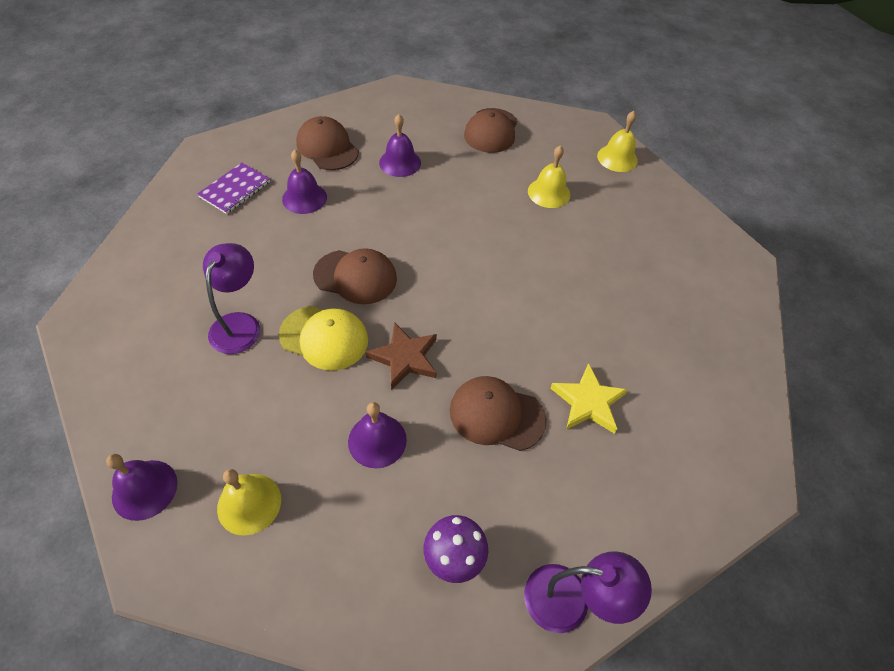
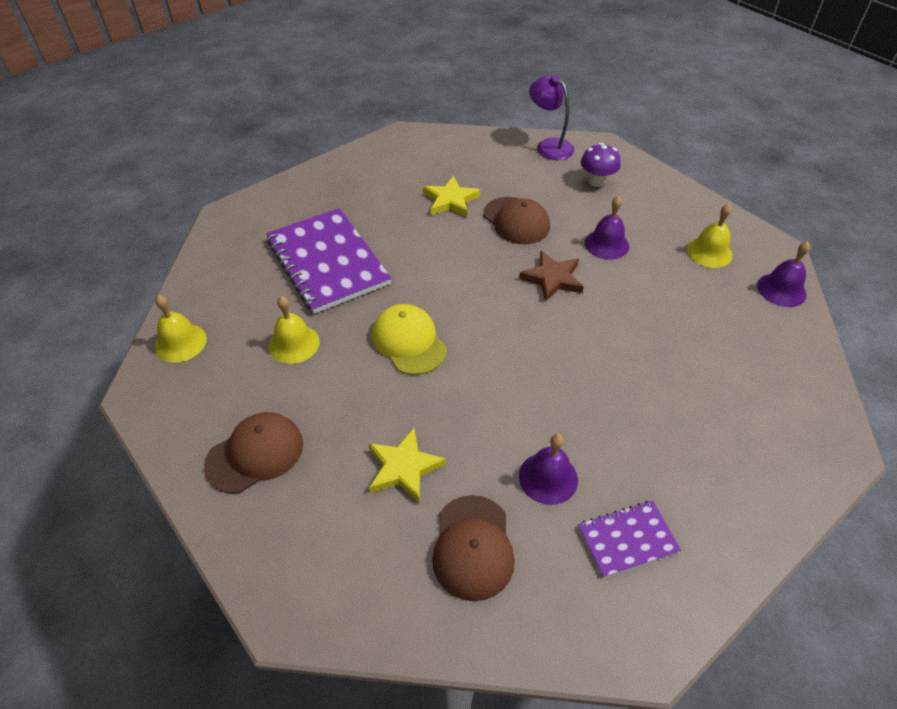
camera: 140 degrees left, 5 degrees down
(239, 324) = (677, 368): purple lamp -> none
(324, 337) = (608, 322): yellow cap -> yellow cap (409, 342)
(355, 277) = (549, 358): brown cap -> none
(400, 162) = (403, 468): purple bell -> yellow star
(608, 263) = (328, 262): none -> purple notebook

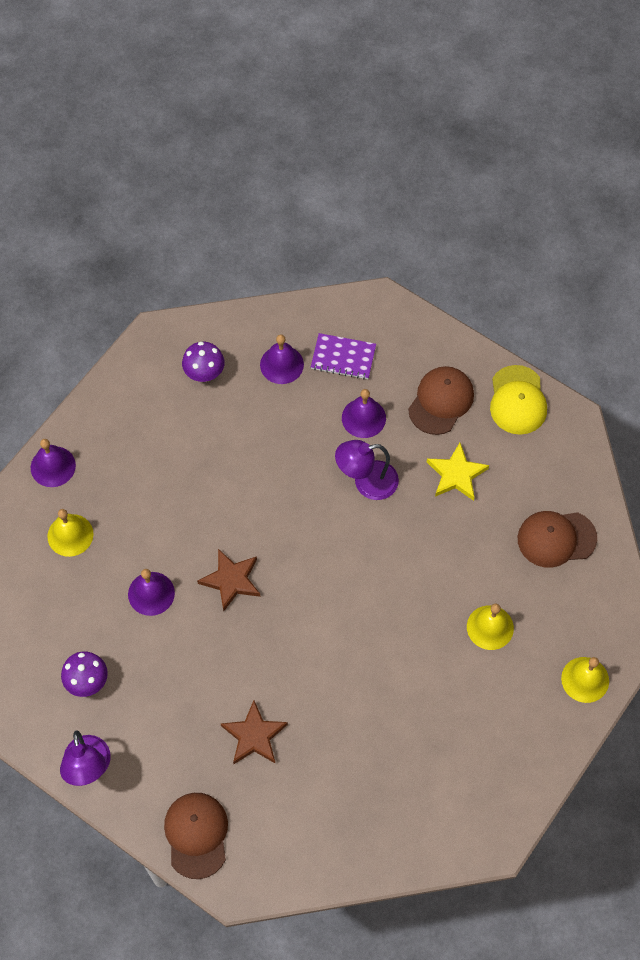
camera: 150 degrees left, 15 degrees up
(328, 262) = (420, 711): purple notebook -> none
(409, 342) = (395, 579): yellow cap -> yellow cap (517, 400)
(450, 200) = (254, 736): yellow star -> brown star
(495, 412) = (366, 482): none -> purple lamp
(516, 221) = (210, 669): brown cap -> brown cap (196, 835)
(686, 491) = (281, 364): none -> purple bell
(751, 436) = (204, 373): none -> purple mushroom

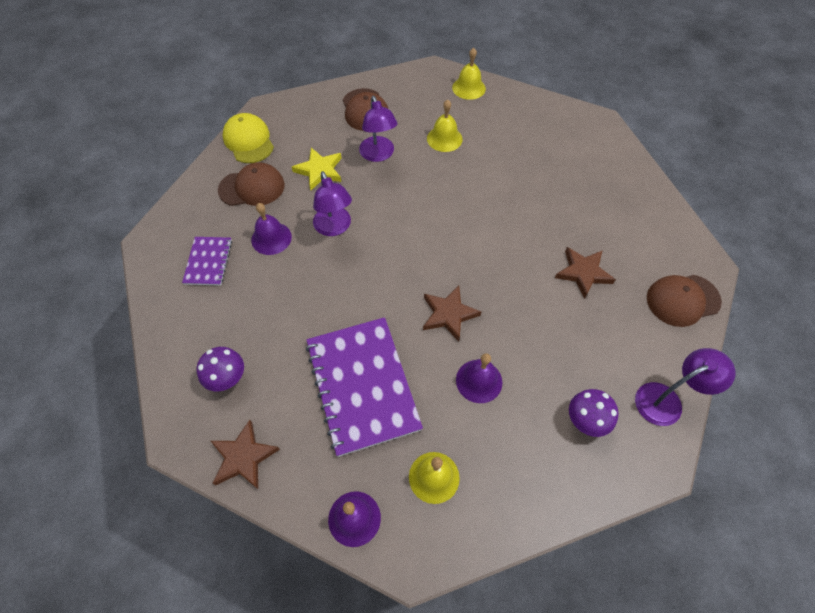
camera: 100 degrees left, 5 degrees down
(126, 385) = (243, 457): none -> brown star
(171, 488) = (362, 385): none -> purple notebook
(281, 364) = (216, 310): purple bell -> none
(441, 401) = (252, 187): brown cap -> brown cap turned 150 degrees clockwise
(472, 544) = (378, 155): none -> purple lamp
(517, 400) = (248, 141): yellow cap -> yellow cap turned 105 degrees counterclockwise

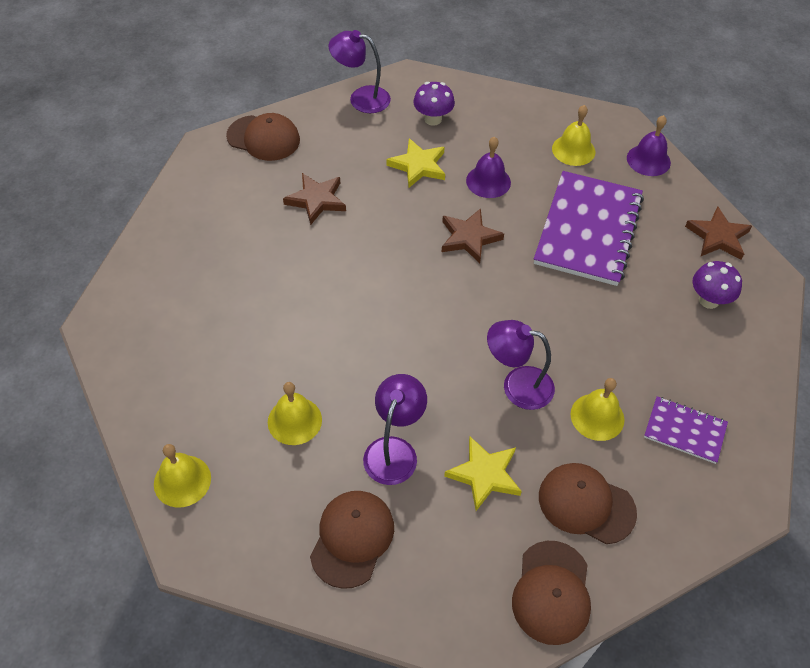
camera: 145 degrees left, 5 degrees down
(208, 262) = (684, 431): purple notebook -> purple notebook turned 75 degrees clockwise
(248, 141) = (552, 592): yellow cap -> brown cap
(271, 238) = (597, 416): purple bell -> yellow bell
(334, 228) = (517, 385): purple lamp -> purple lamp turned 90 degrees counterclockwise
(546, 357) = (418, 166): none -> yellow star

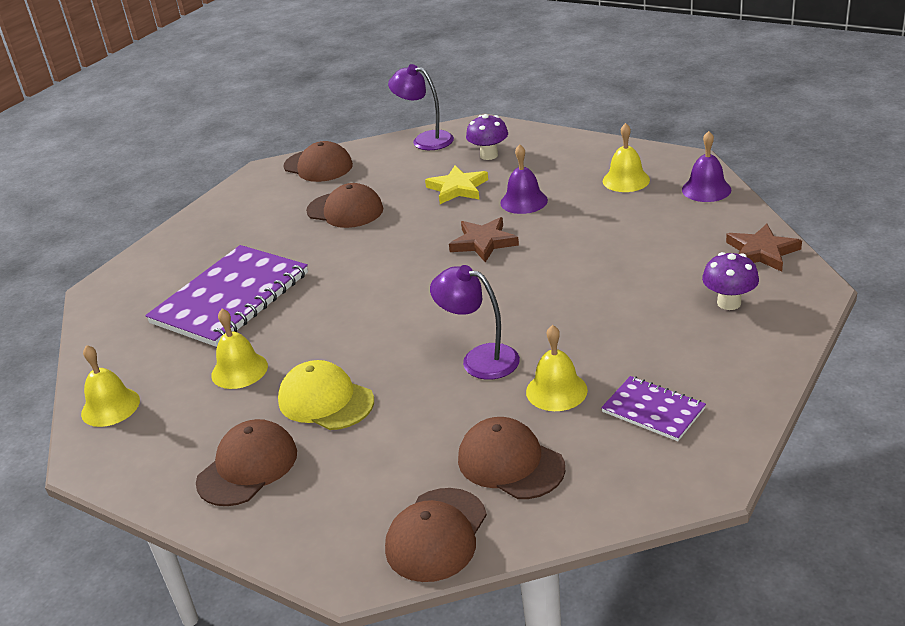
camera: 20 degrees right, 20 degrees down
(316, 200) = (345, 210): brown star -> brown cap
(394, 450) = (325, 401): purple lamp -> yellow cap
(484, 475) = (410, 428): yellow star -> none
(588, 230) = (614, 241): purple notebook -> purple notebook (230, 298)

